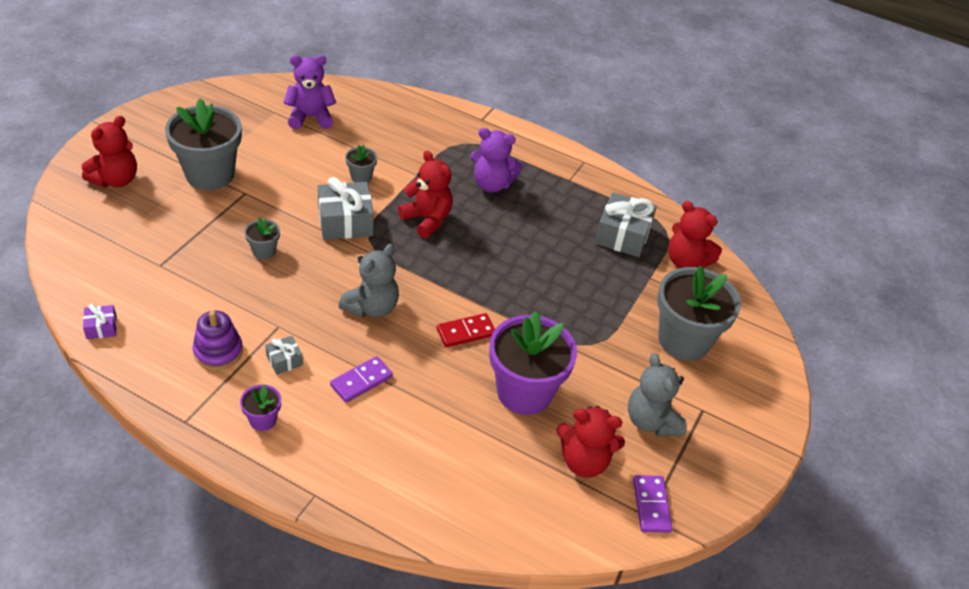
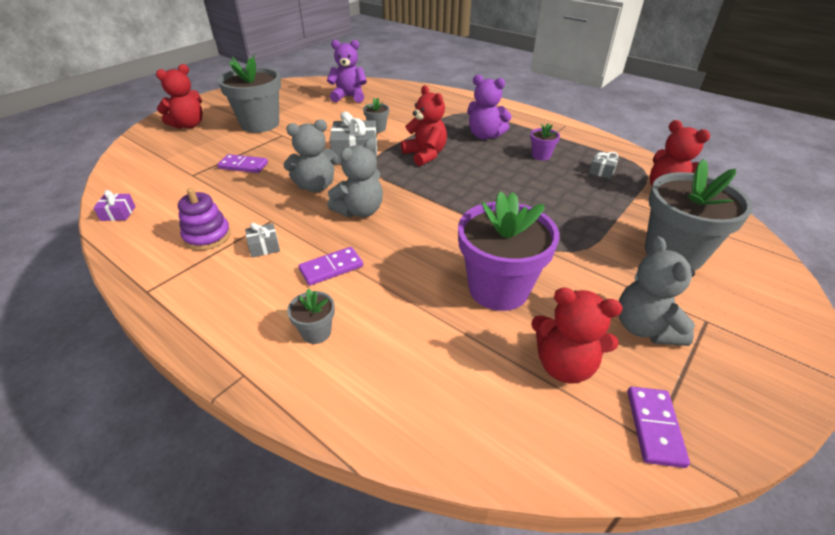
camera: 15 degrees right, 5 degrees down
(217, 247) = (243, 166): none -> purple domino
(263, 420) = (221, 295): purple flower pot -> purple flower pot (541, 156)
(264, 251) = (280, 169): grey flower pot -> grey flower pot (316, 332)
(313, 275) = (316, 186): none -> grey teddy bear
(466, 332) = (444, 234): red domino -> none
(622, 235) = (602, 171): grey gift -> grey gift, size x0.50

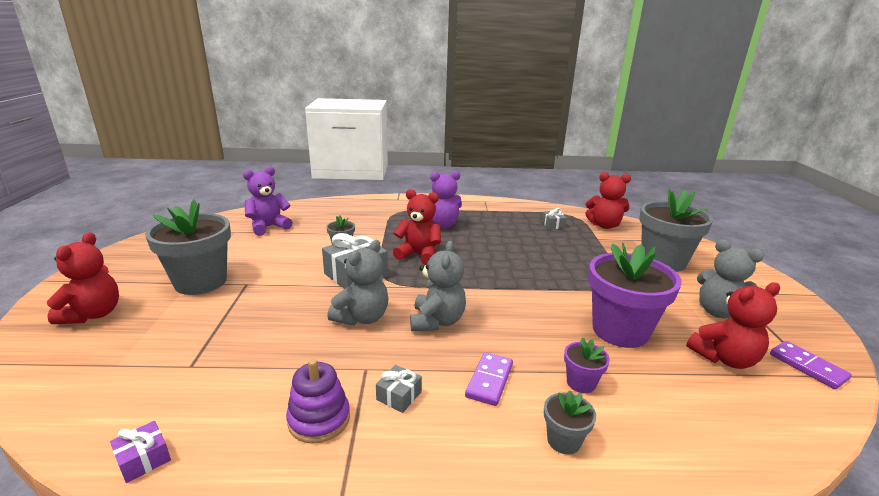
camera: 40 degrees left, 15 degrees down
(243, 166) = (247, 330): purple domino -> none
(541, 156) = (502, 227): purple flower pot -> purple flower pot (581, 383)

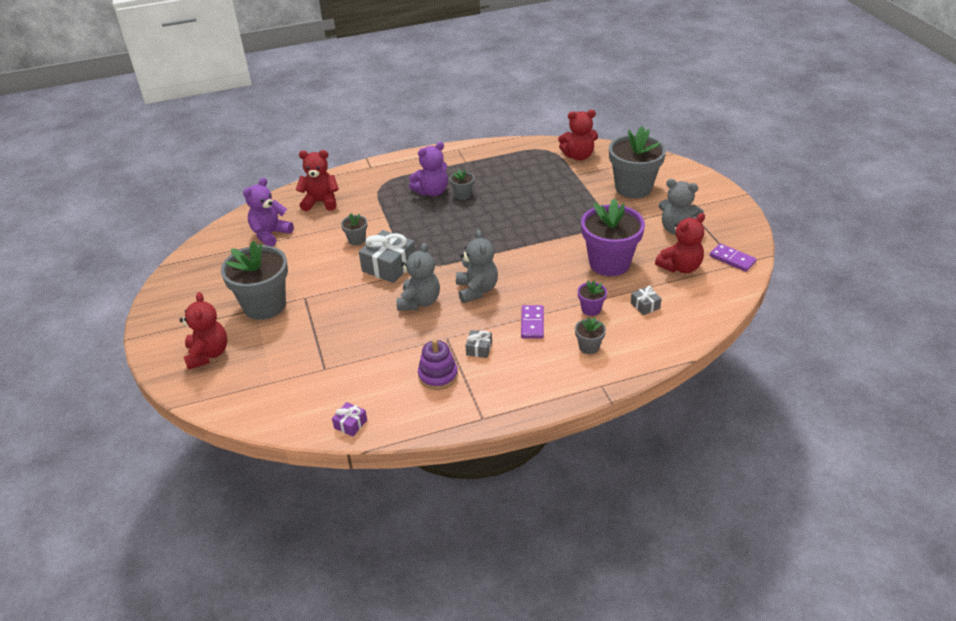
camera: 15 degrees left, 15 degrees up
(419, 255) = (429, 231): red teddy bear -> red teddy bear (321, 202)
(471, 233) = (463, 195): none -> grey flower pot
(553, 225) = (533, 167): grey gift -> grey gift (645, 305)

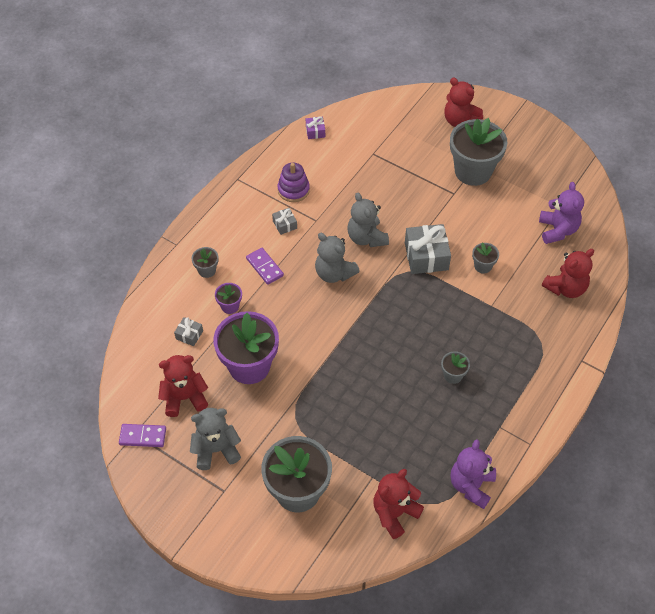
camera: 140 degrees right, 15 degrees up
(432, 192) = (485, 362): purple teddy bear -> purple teddy bear (471, 485)
(680, 267) = (184, 398): red teddy bear -> red teddy bear turned 60 degrees clockwise

